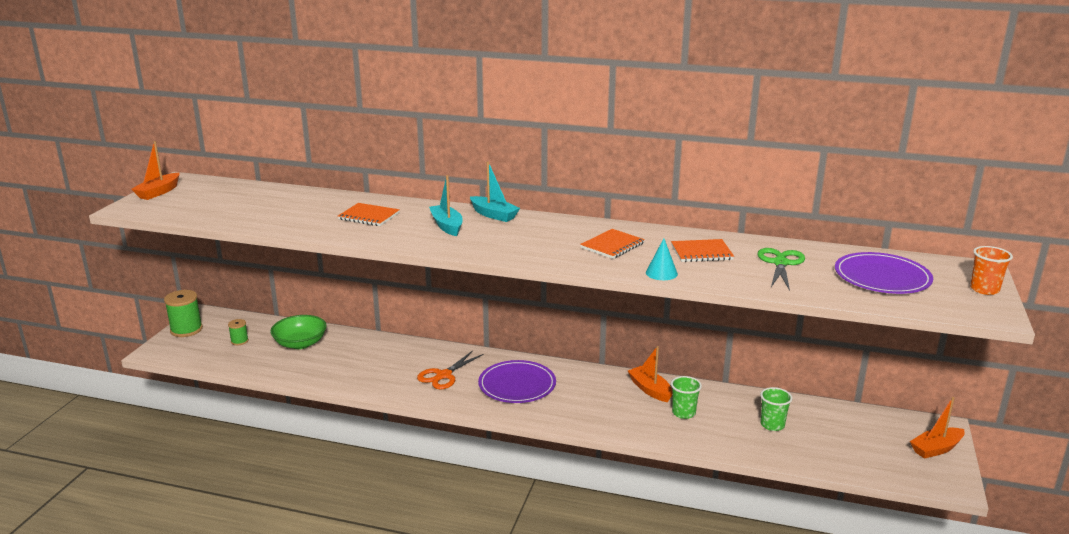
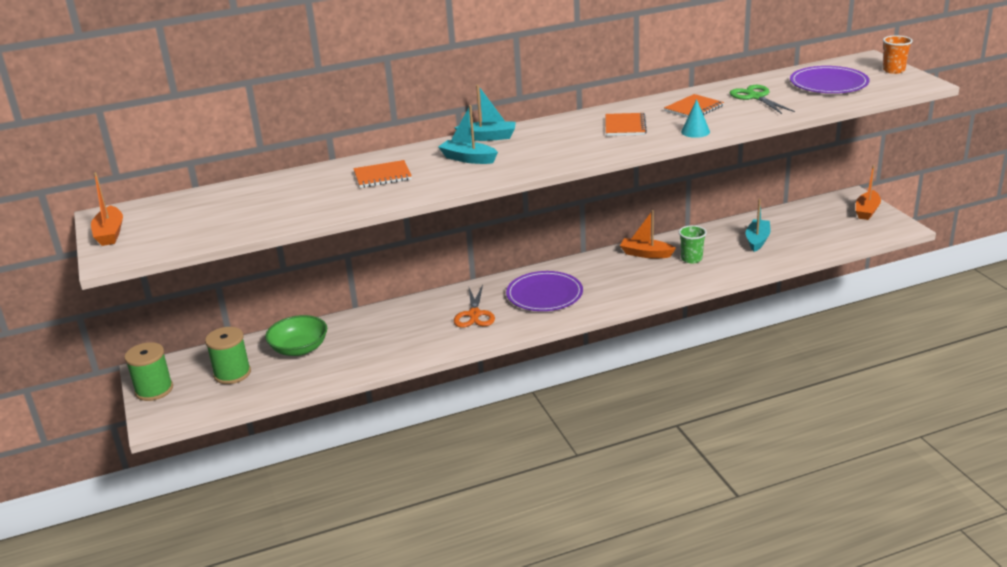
camera: 35 degrees left, 5 degrees up
(239, 341) = (232, 374): green spool -> green spool, size x1.84
(772, 425) = (757, 240): green cup -> turquoise boat

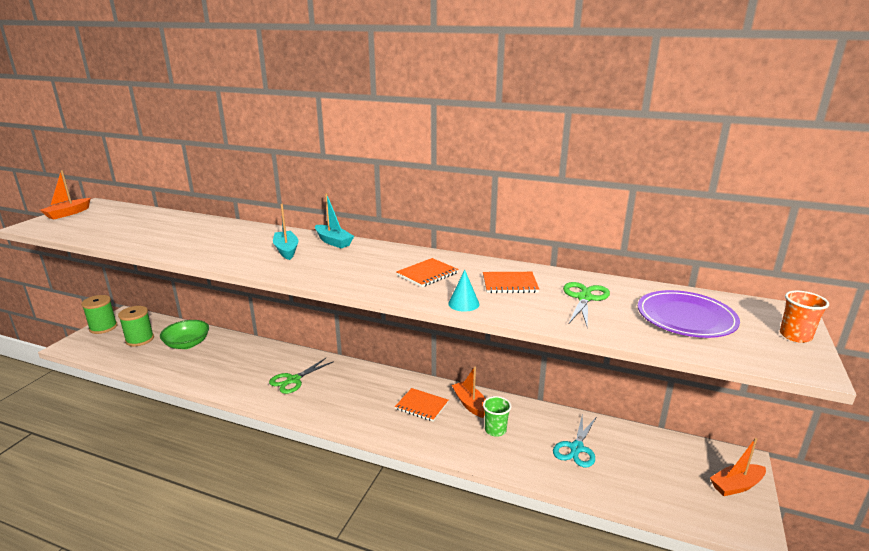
camera: 40 degrees right, 5 degrees down
(382, 176) = (224, 239): orange notebook -> orange notebook (421, 406)
(474, 314) = (293, 380): orange scissors -> green scissors
(544, 294) = (353, 393): purple plate -> none
(757, 240) = (576, 448): turquoise boat -> turquoise scissors

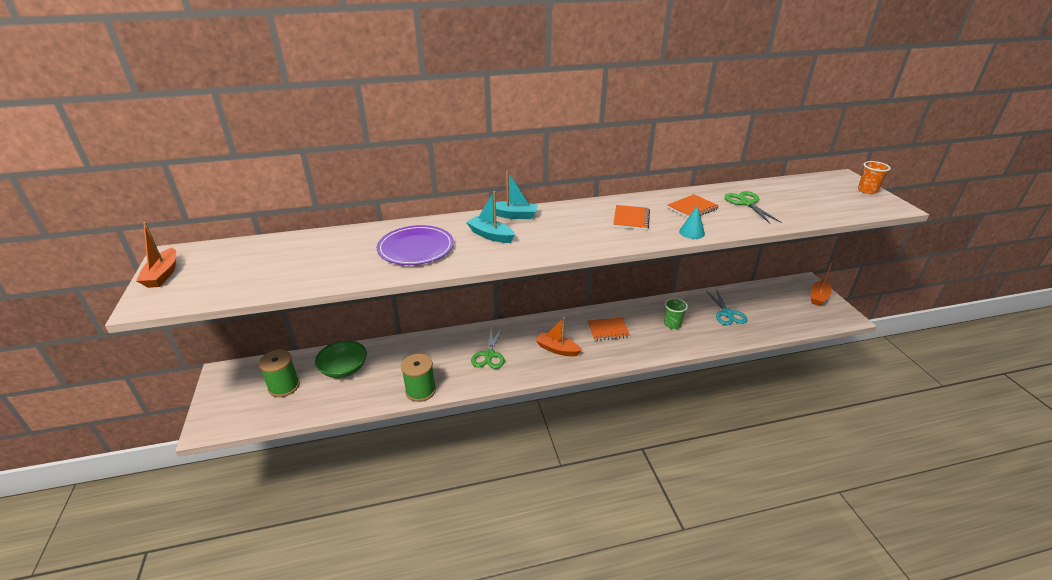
camera: 35 degrees left, 10 degrees up
(103, 327) = (218, 394): green spool -> green spool (420, 391)
(470, 404) = (636, 314): orange boat -> orange boat (557, 349)
(686, 317) = (810, 197): purple plate -> purple plate (416, 248)

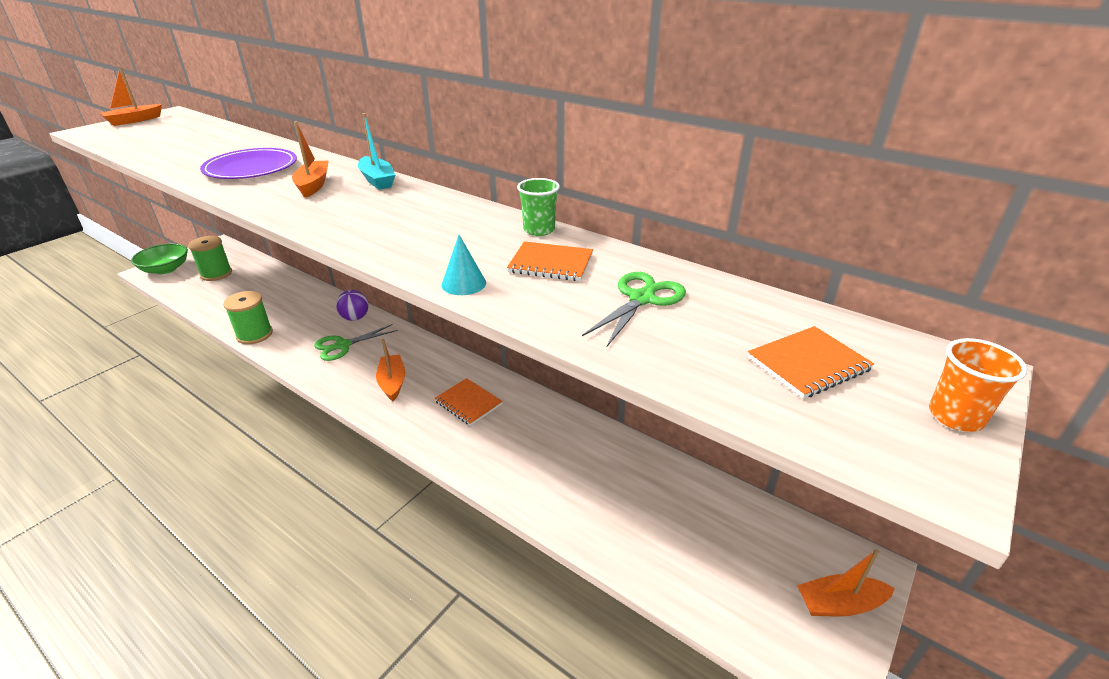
camera: 50 degrees right, 0 degrees up
(344, 369) = (259, 286): green bowl -> green bowl (165, 269)
(460, 338) = (355, 318): none -> purple ball
(490, 235) = (313, 185): turquoise boat -> orange boat
(631, 219) = (453, 236): orange notebook -> orange notebook (808, 364)
(672, 324) = (541, 452): green cup -> green cup (539, 230)
(727, 313) = (634, 498): turquoise scissors -> none

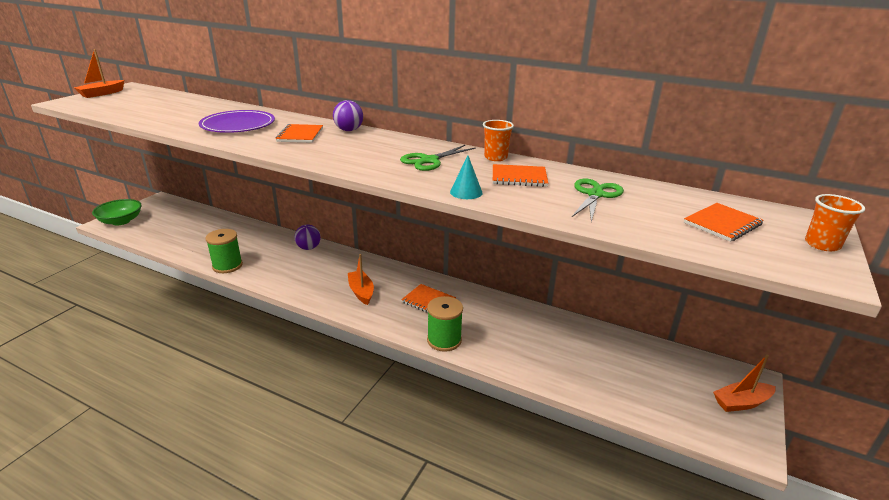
camera: 10 degrees left, 5 degrees down
(216, 274) = (170, 222): green spool -> green spool (444, 340)
(313, 185) = (300, 135): orange boat -> orange notebook
(343, 345) = (307, 268): green scissors -> green scissors (429, 160)
(377, 180) = (349, 130): turquoise boat -> purple ball
(539, 230) = (495, 157): green cup -> orange cup

